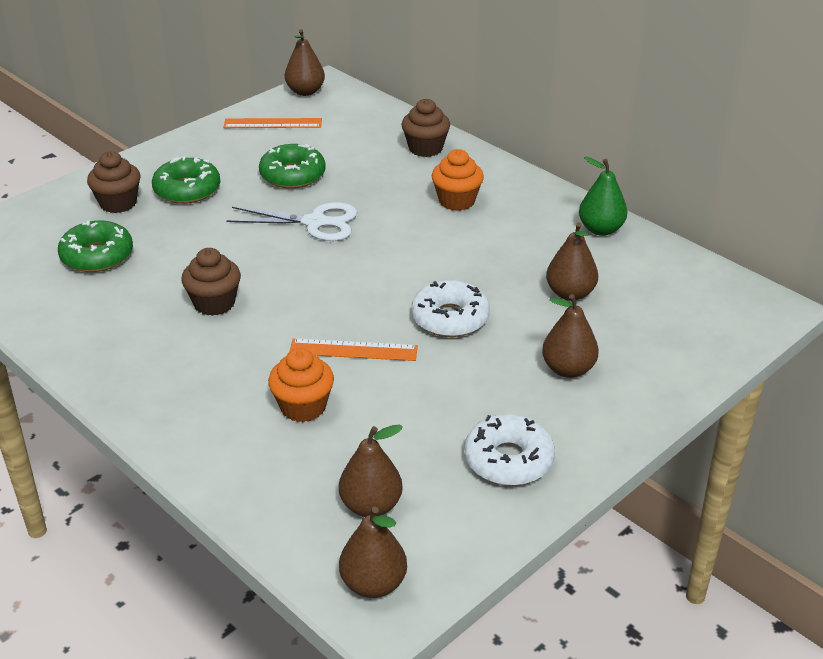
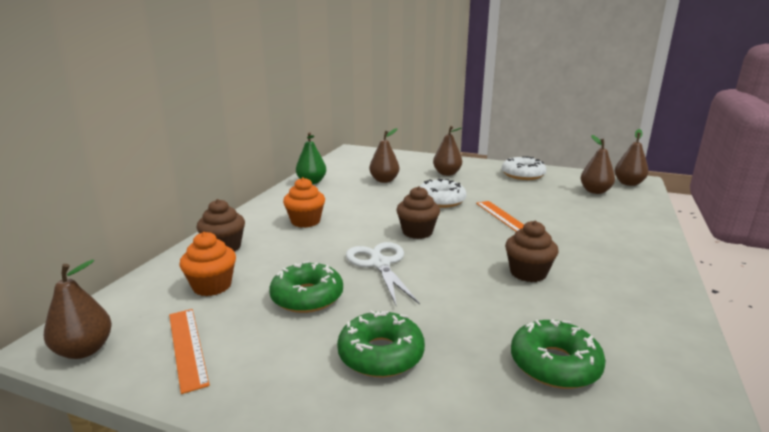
camera: 115 degrees left, 15 degrees down
(118, 203) = (452, 399): brown cupcake -> brown cupcake (417, 232)
(303, 407) = (567, 218): orange cupcake -> orange cupcake (212, 286)

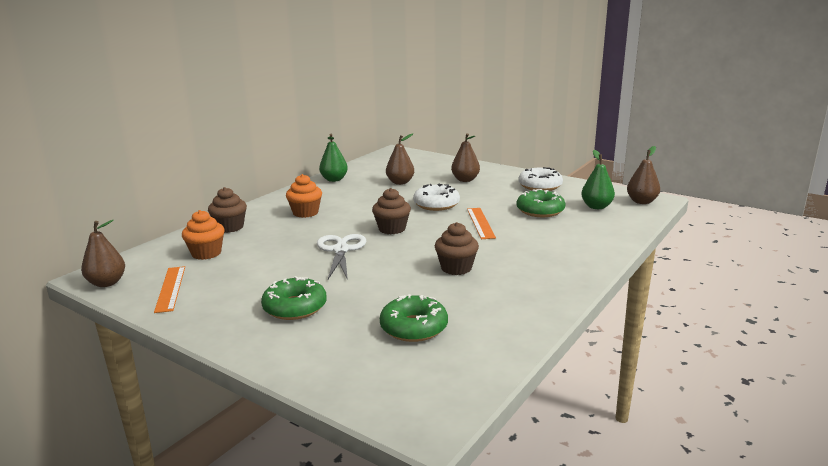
camera: 15 degrees right, 0 degrees up
(307, 297) = (269, 267): green donut -> green donut (540, 210)
(595, 191) = (596, 207): brown pear -> green pear

